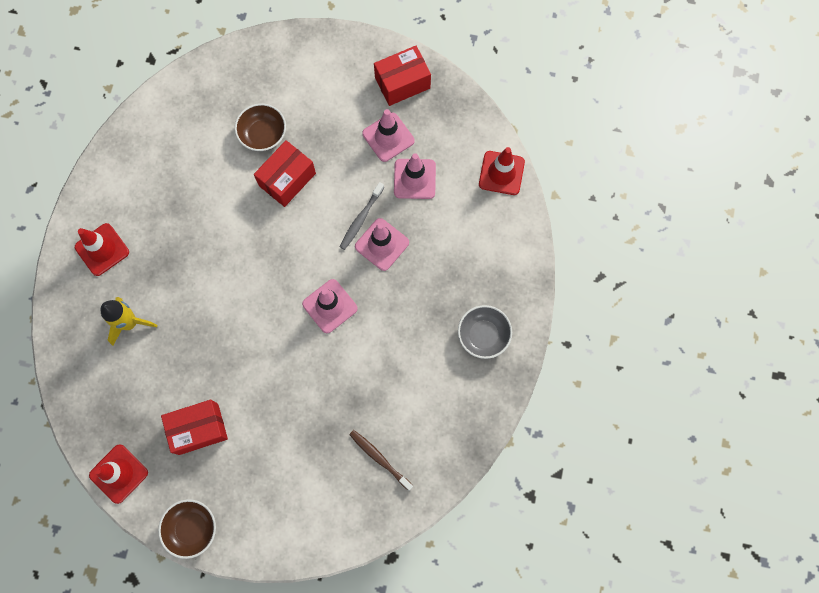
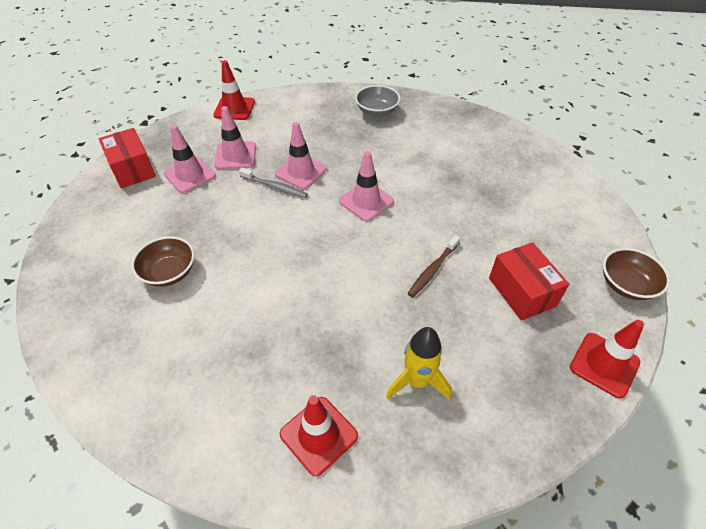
camera: 95 degrees left, 25 degrees down
(287, 179) = (228, 245): red box -> none
(379, 458) = (498, 160): brown toothbrush -> brown toothbrush (432, 270)

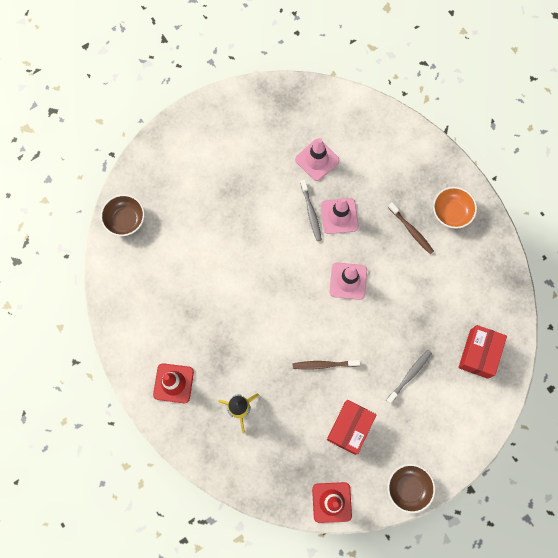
camera: 50 degrees right, 25 degrees up
(132, 169) = (248, 110): red box -> red box (478, 354)
(169, 272) = (197, 219): brown bowl -> brown bowl (125, 220)
(190, 175) = (275, 150): pink traffic cone -> none
(234, 108) = (363, 110): red traffic cone -> none
(366, 139) = (411, 230): none -> brown toothbrush
(377, 111) = (451, 212): grey bowl -> orange bowl
(500, 214) = (409, 375): none -> grey toothbrush

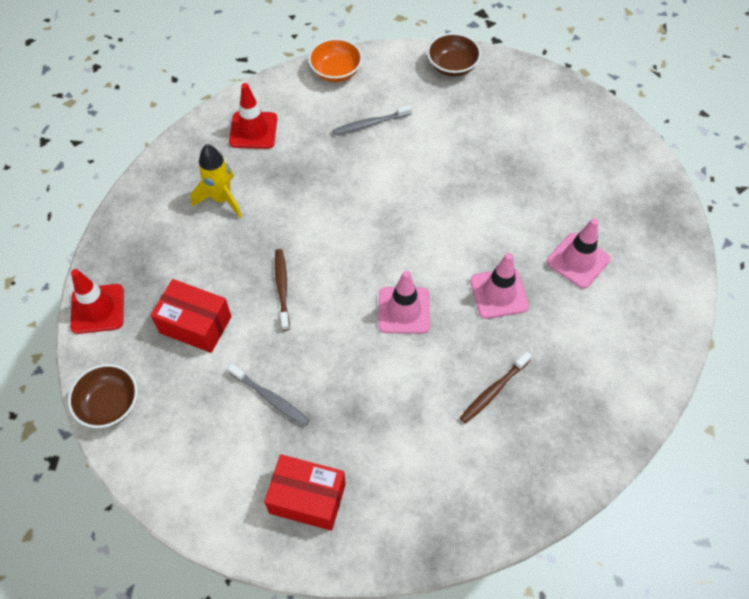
camera: 85 degrees right, 15 degrees down
(311, 213) = (497, 258): grey toothbrush -> grey toothbrush (370, 124)
(451, 212) = (534, 449): orange bowl -> orange bowl (336, 71)

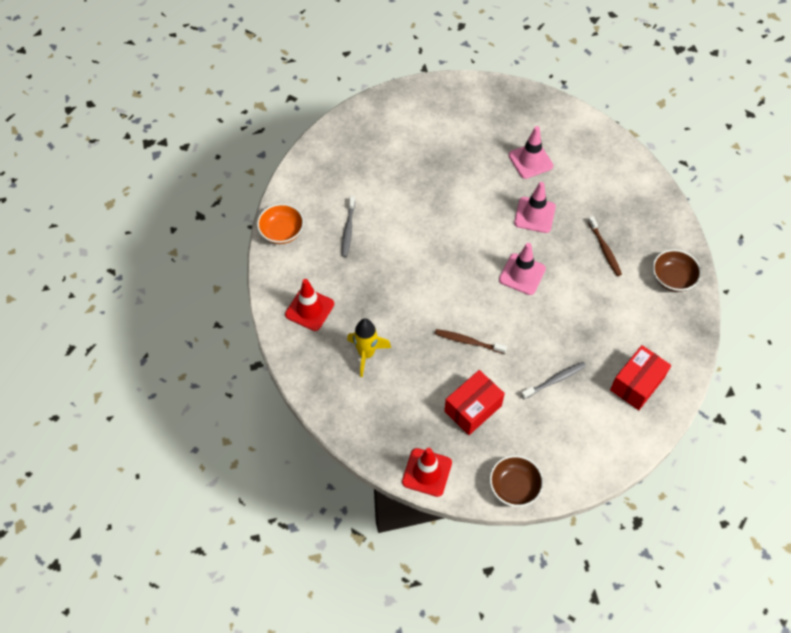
camera: 65 degrees left, 0 degrees up
(452, 66) = (322, 156): brown bowl -> brown bowl (672, 278)

